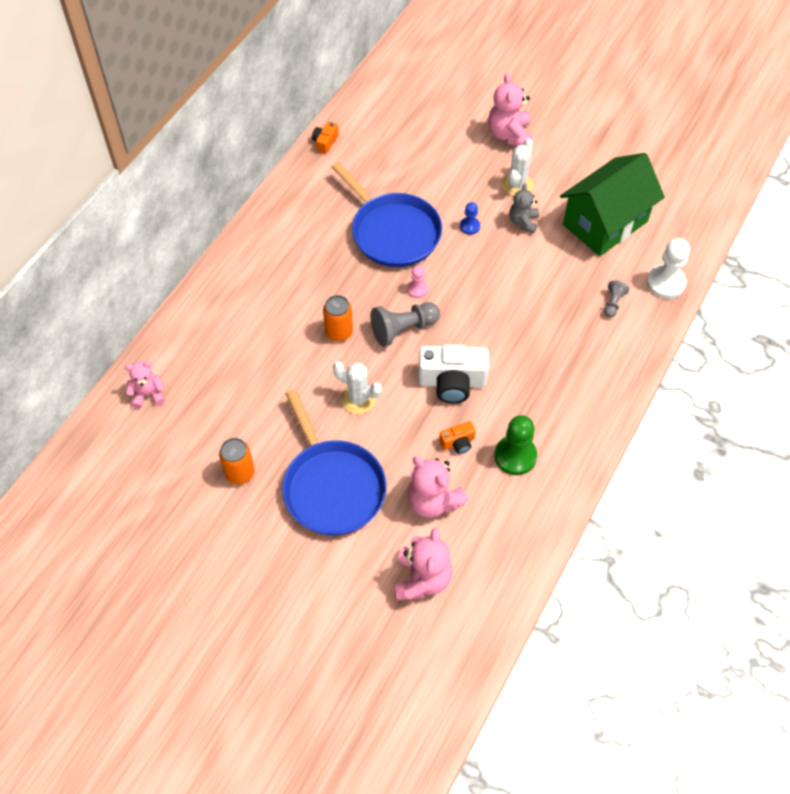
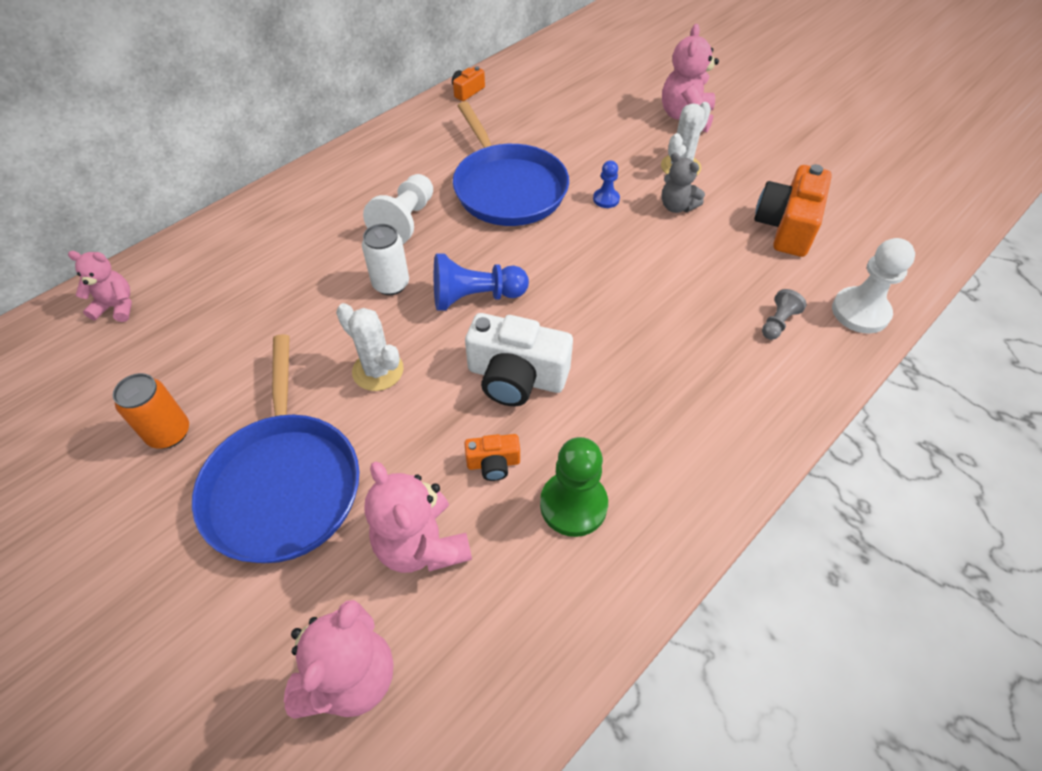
camera: 15 degrees right, 5 degrees down
(327, 278) = (405, 221): none -> white pawn
(339, 332) = (391, 284): orange can -> white can
(403, 329) = (475, 297): grey pawn -> blue pawn
(417, 289) = (513, 255): pink pawn -> none
(523, 222) = (677, 206): grey teddy bear -> grey teddy bear turned 75 degrees counterclockwise
(605, 223) = (786, 226): green house -> orange camera

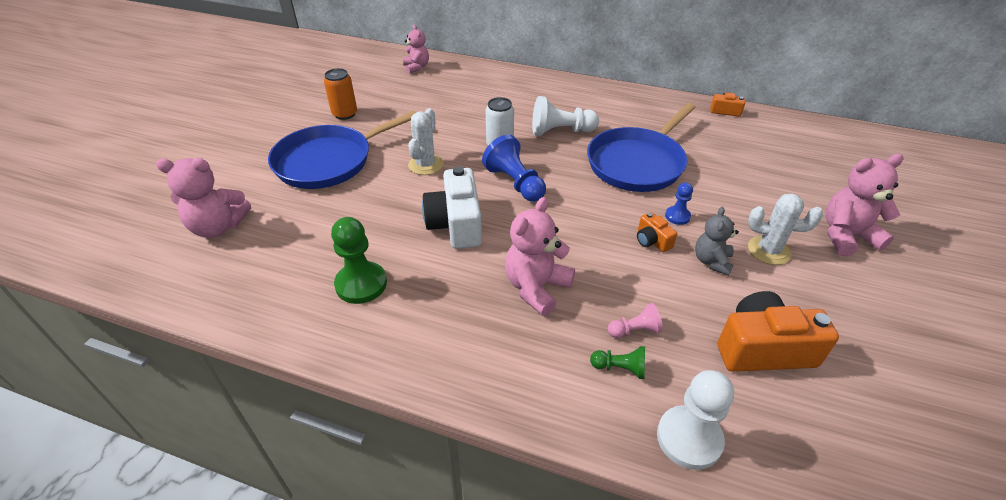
camera: 65 degrees right, 10 degrees down
(422, 544) = (307, 225): pink teddy bear -> pink teddy bear (536, 288)
(493, 463) = (378, 236): orange camera -> orange camera (652, 241)
(738, 294) = (634, 330): none -> pink pawn
(777, 323) = (620, 368): grey pawn -> green pawn

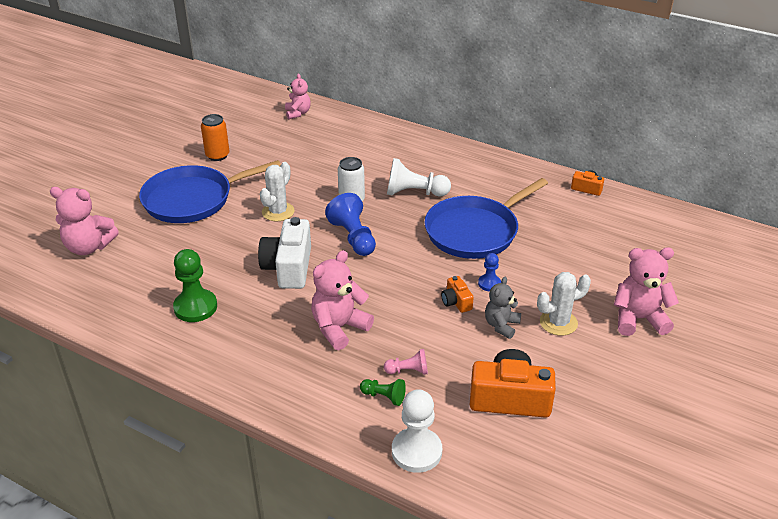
camera: 10 degrees right, 5 degrees down
(769, 250) = (558, 322): white cactus -> white cactus turned 45 degrees counterclockwise

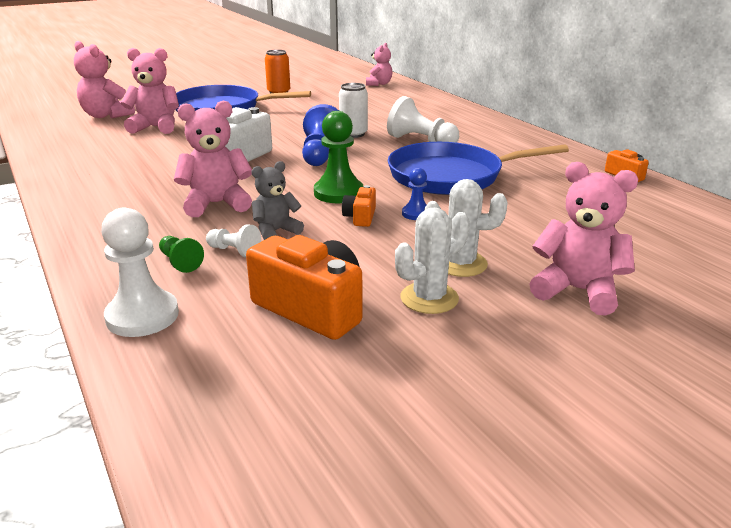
camera: 30 degrees right, 10 degrees down
(164, 249) = (156, 127): none -> pink teddy bear
(195, 307) = (122, 161): green pawn -> green pawn (338, 193)
(278, 212) = (278, 127): white cactus -> white cactus (429, 298)
(408, 371) = (234, 251): pink pawn -> white pawn
(501, 325) = (386, 247): grey teddy bear -> grey teddy bear (276, 231)

